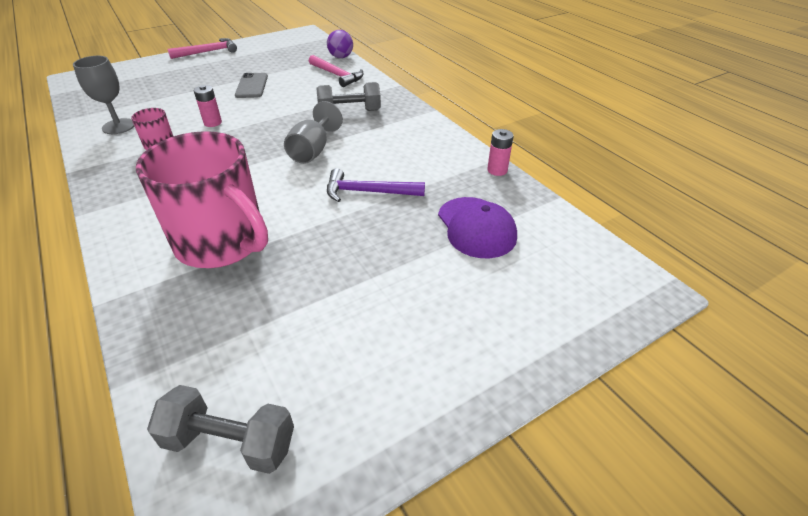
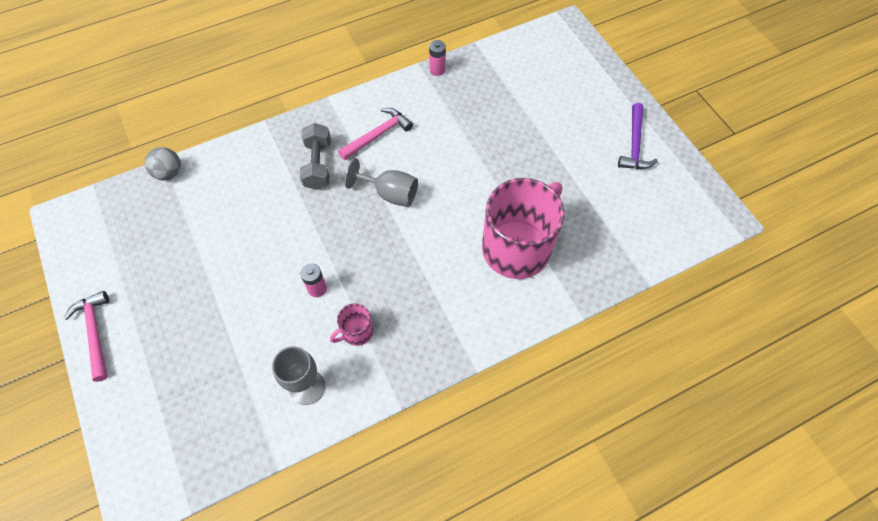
camera: 85 degrees left, 20 degrees up
(230, 442) = (677, 218): grey dumbbell -> none
(252, 86) = (230, 262): grey phone -> none
(337, 75) = (223, 177): pink hammer -> pink hammer (378, 135)
(341, 57) = (169, 173): purple ball -> grey ball
(368, 192) = (459, 153): purple hammer -> purple hammer (634, 144)
(476, 227) = (507, 93): purple cap -> none

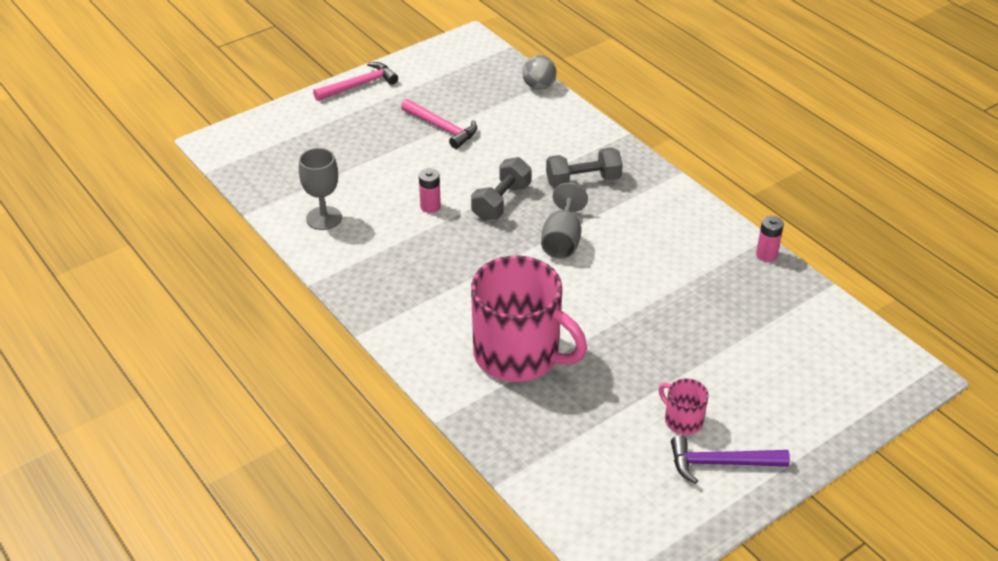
camera: 80 degrees right, 20 degrees down
(327, 230) = (501, 202): none -> grey dumbbell
(356, 332) = (387, 241): pink mug -> pink mug (682, 420)
(378, 135) = (642, 219): pink hammer -> pink hammer (442, 128)

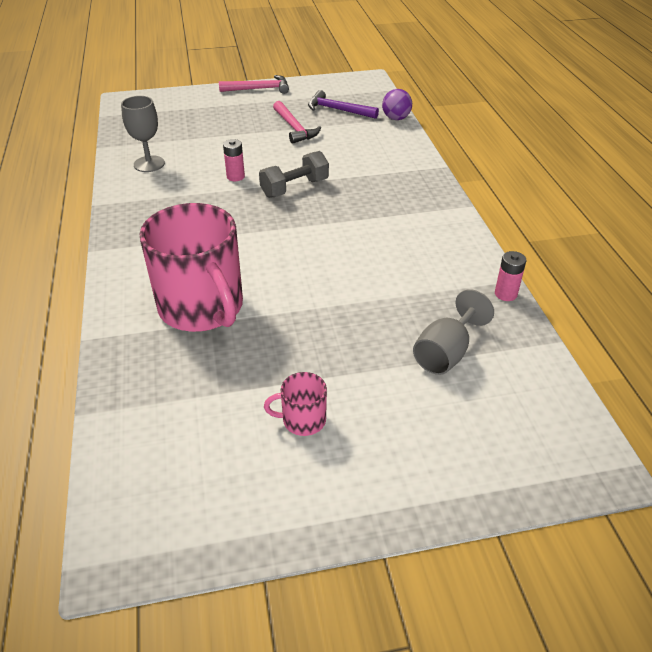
camera: 25 degrees right, 0 degrees up
(539, 86) = (396, 118): grey ball -> purple ball
(562, 240) = (321, 229): grey goblet -> grey goblet (446, 353)
(583, 181) = (377, 190): grey dumbbell -> none
(682, 420) = (303, 420): pink mug -> pink mug turned 75 degrees counterclockwise
(720, 463) = (307, 479): purple hammer -> purple hammer (338, 110)

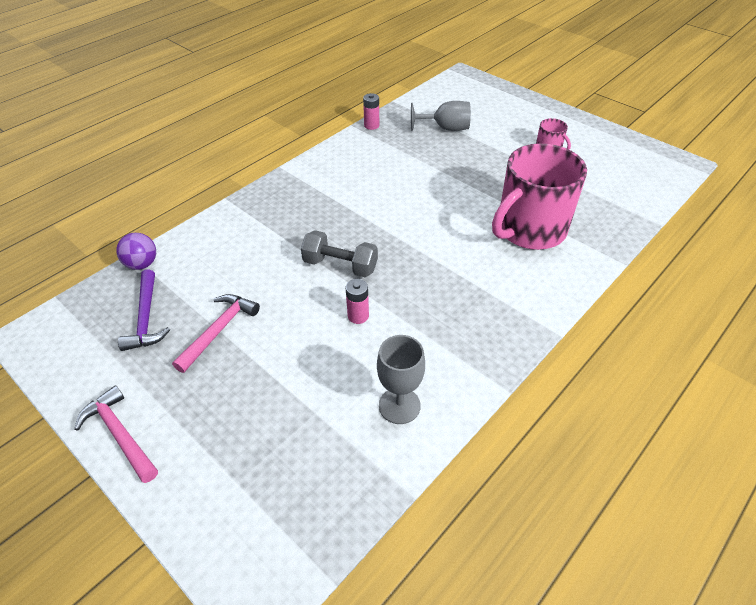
camera: 125 degrees left, 5 degrees up
(202, 307) = (529, 229): pink mug -> pink mug turned 150 degrees counterclockwise

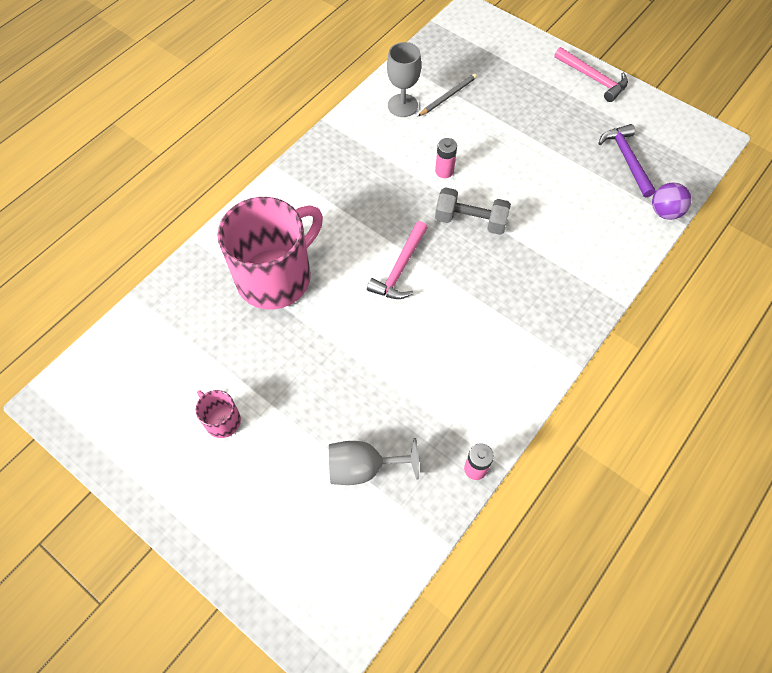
camera: 175 degrees right, 15 degrees up
(219, 330) = (559, 152): pink hammer -> pink hammer (400, 268)
(334, 417) = (448, 96): none -> grey pencil

